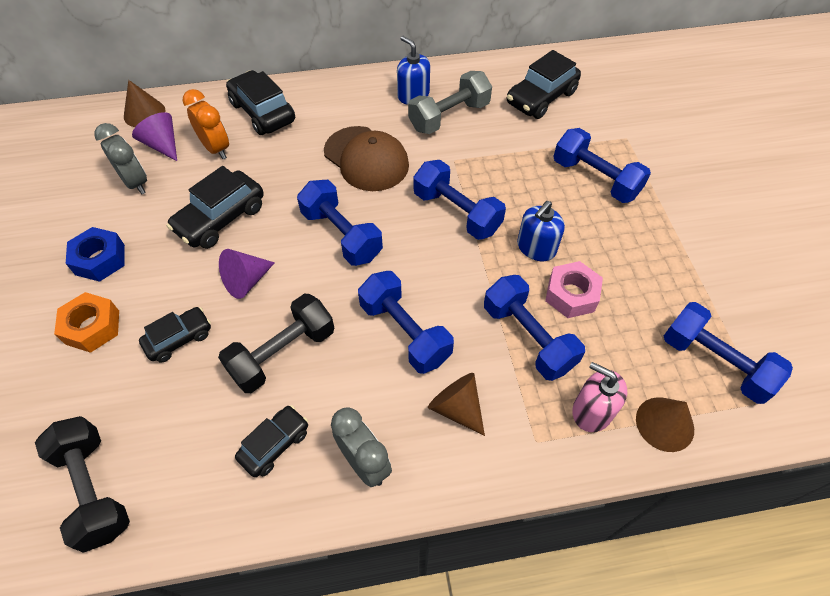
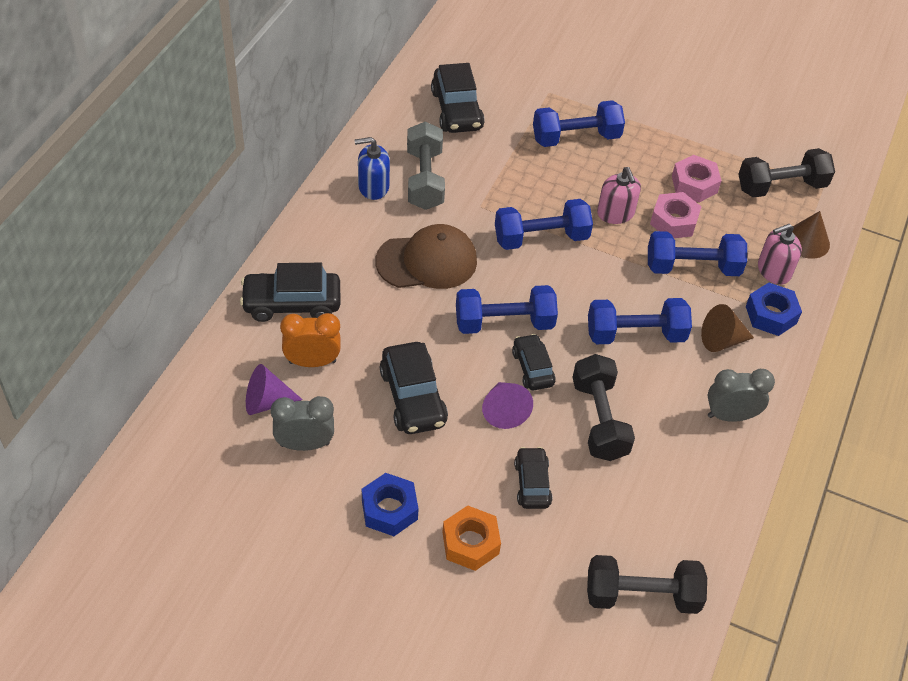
camera: 60 degrees left, 5 degrees down
(144, 113) = (200, 398): brown cone -> none
(275, 444) = (679, 462): black car -> black car (532, 368)
(529, 437) = (770, 315): none -> blue nut
(536, 248) = (615, 213): blue soap dispenser -> pink soap dispenser
(635, 288) = (694, 184): none -> pink nut
(715, 362) = (781, 186): blue dumbbell -> black dumbbell

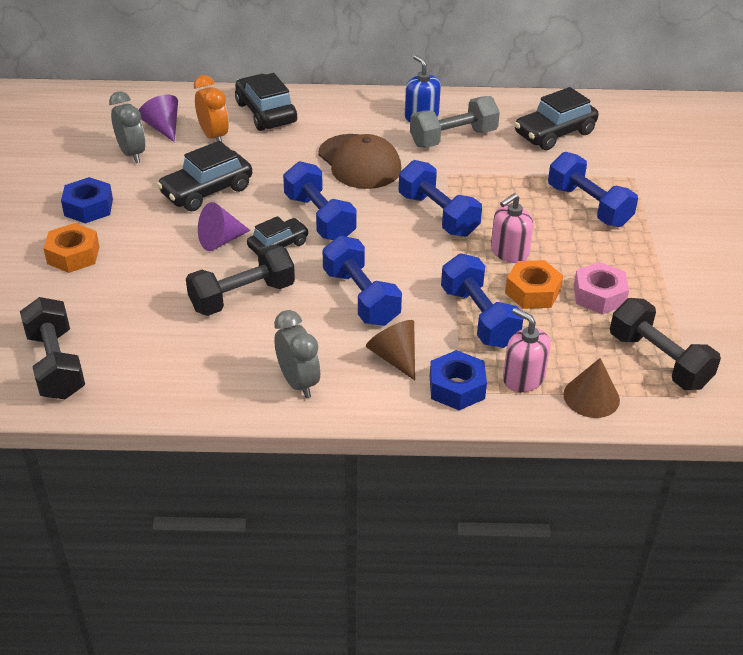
camera: 70 degrees right, 10 degrees down
(532, 483) = (150, 274): black car -> none
(673, 221) = (532, 292): pink nut -> orange nut

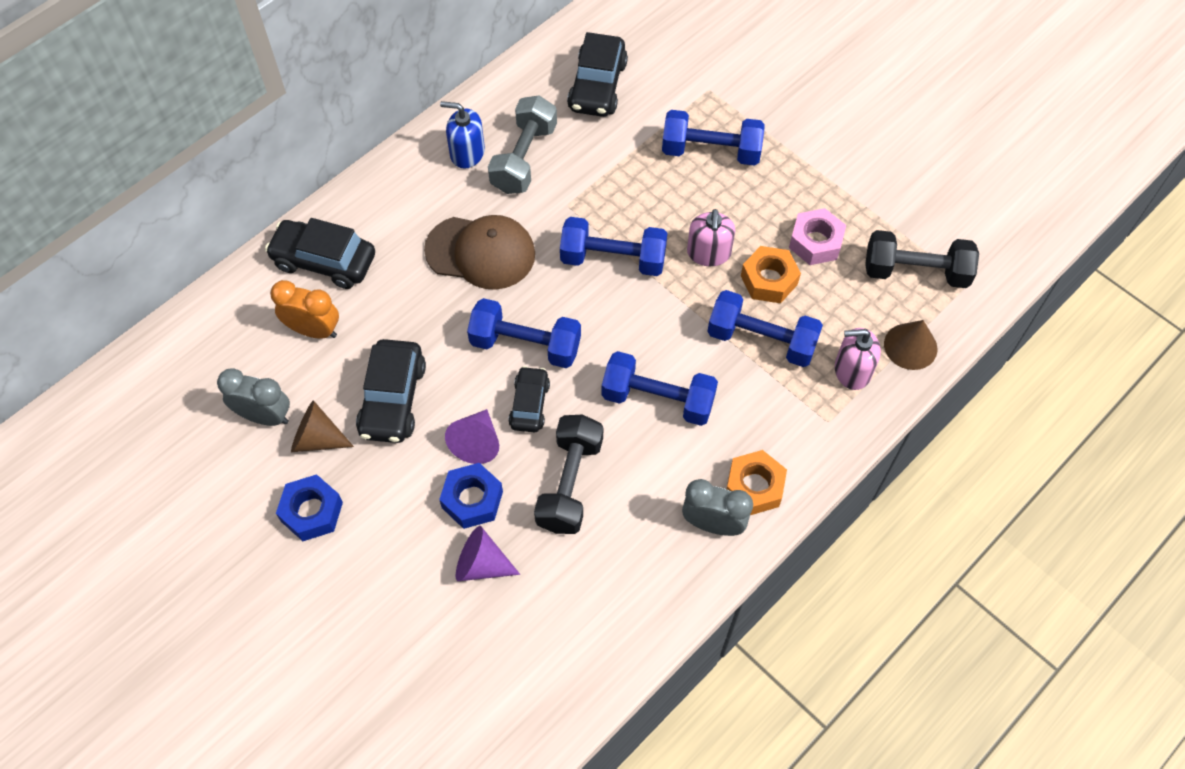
camera: 45 degrees left, 20 degrees up
(56, 365) = (515, 690): black dumbbell -> none
(73, 255) = (372, 574): orange nut -> orange nut (754, 487)
(163, 127) = (250, 359): purple cone -> purple cone (481, 564)
(394, 357) = (749, 434): brown cone -> brown cone (317, 438)
(456, 387) = (821, 421): blue nut -> blue nut (472, 500)

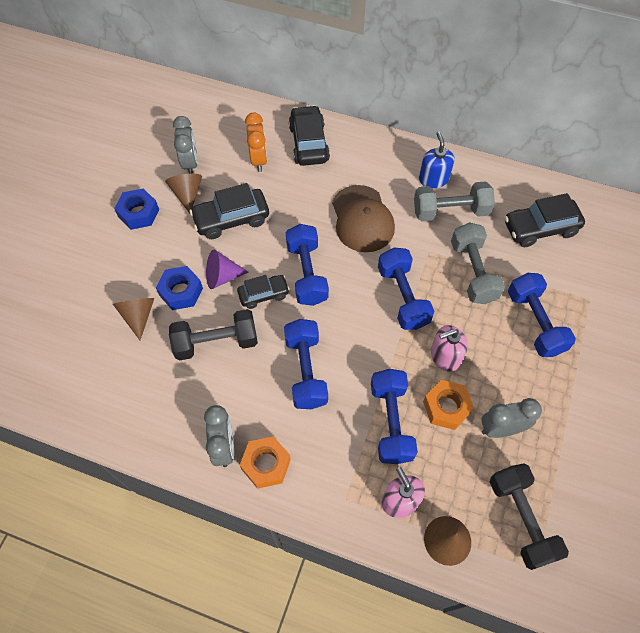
camera: 65 degrees right, 0 degrees up
(481, 564) = (138, 316): purple cone -> brown cone
(618, 176) = (473, 272): none -> grey dumbbell
(815, 242) = (501, 429): pink nut -> grey clock

